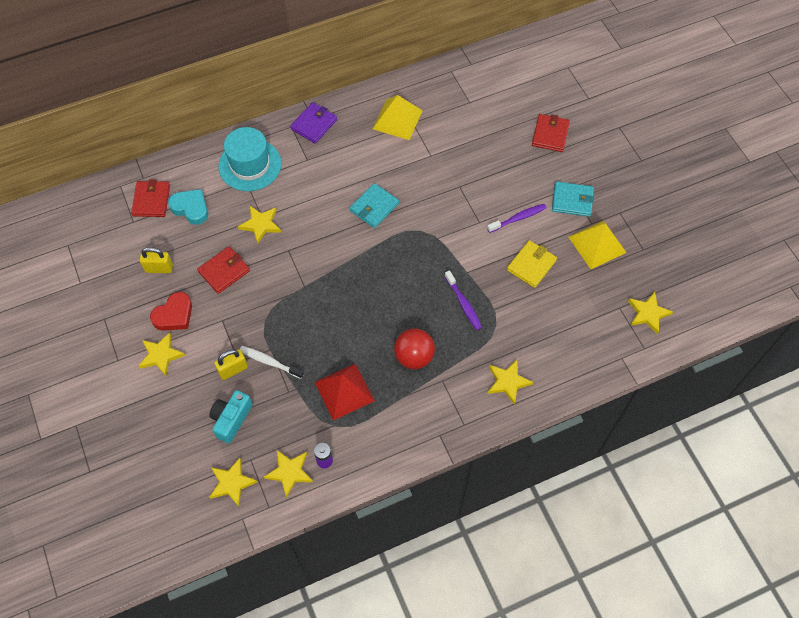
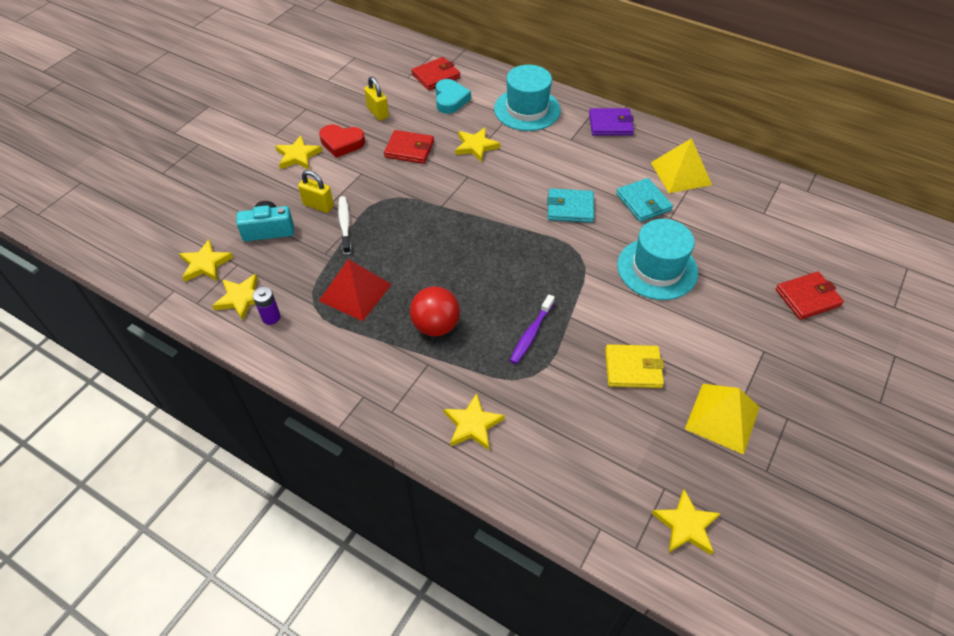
camera: 55 degrees right, 10 degrees down
(467, 195) = (657, 268): none -> turquoise hat
(518, 218) = (676, 325): purple toothbrush -> none
(572, 200) = (751, 362): turquoise wallet -> turquoise wallet (643, 202)

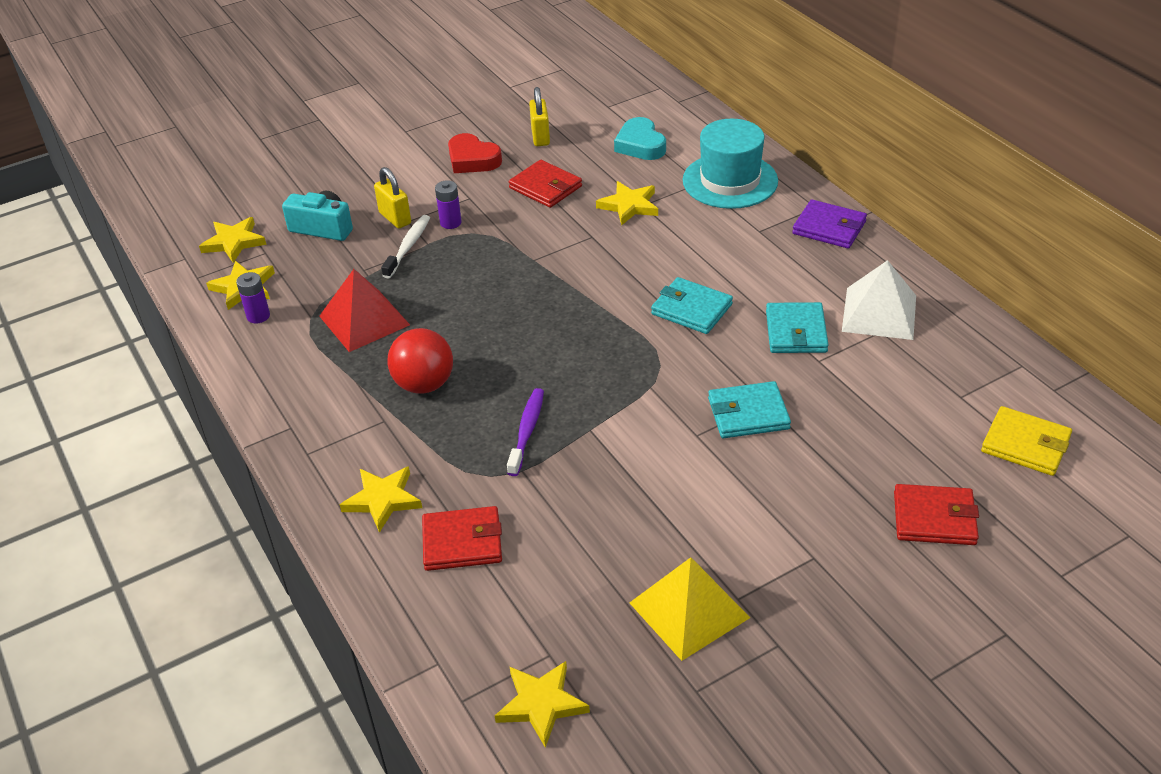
camera: 30 degrees right, 10 degrees down
(298, 156) = (413, 160): yellow star -> none
(362, 196) = (450, 222): none -> purple battery
(436, 76) = (644, 113): red wallet -> red wallet (462, 542)
(450, 100) = (640, 145): turquoise heart -> turquoise heart turned 135 degrees clockwise
(531, 334) = (527, 431): purple toothbrush -> purple toothbrush turned 135 degrees clockwise
(633, 368) = (620, 513): yellow wallet -> yellow wallet (1025, 444)
(657, 268) = (748, 414): turquoise hat -> turquoise wallet
(681, 173) = (879, 313): yellow pyramid -> white pyramid

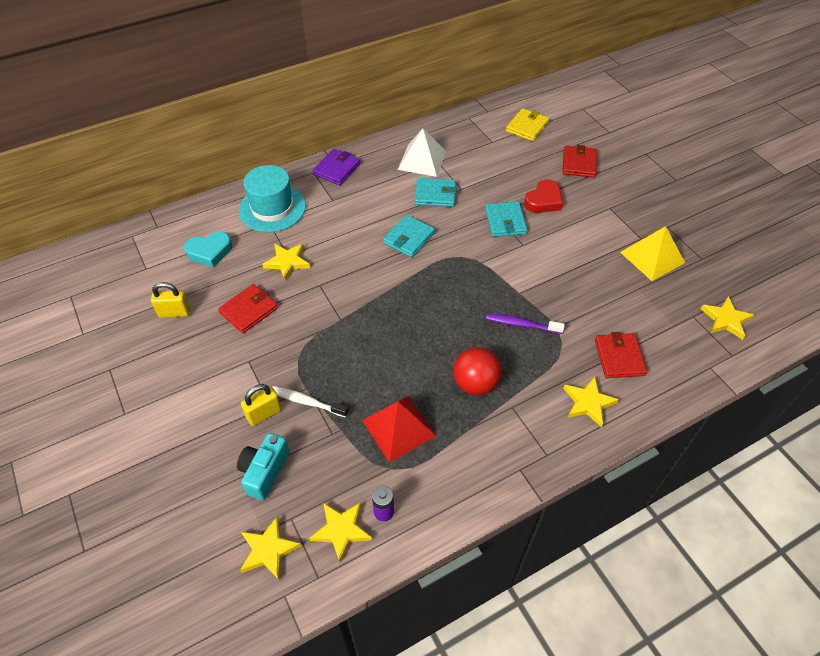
camera: 90 degrees left, 10 degrees up
(450, 222) = (280, 373): purple battery -> none
(472, 159) = (192, 359): red heart -> red heart (543, 201)

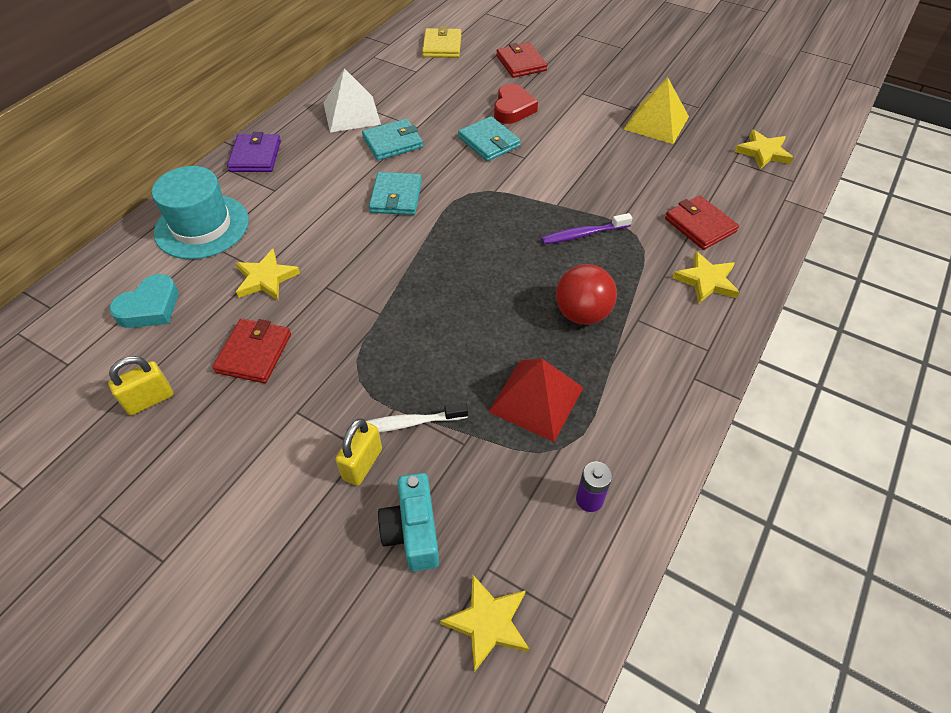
camera: 30 degrees left, 0 degrees up
(341, 530) = (557, 548): yellow star -> none

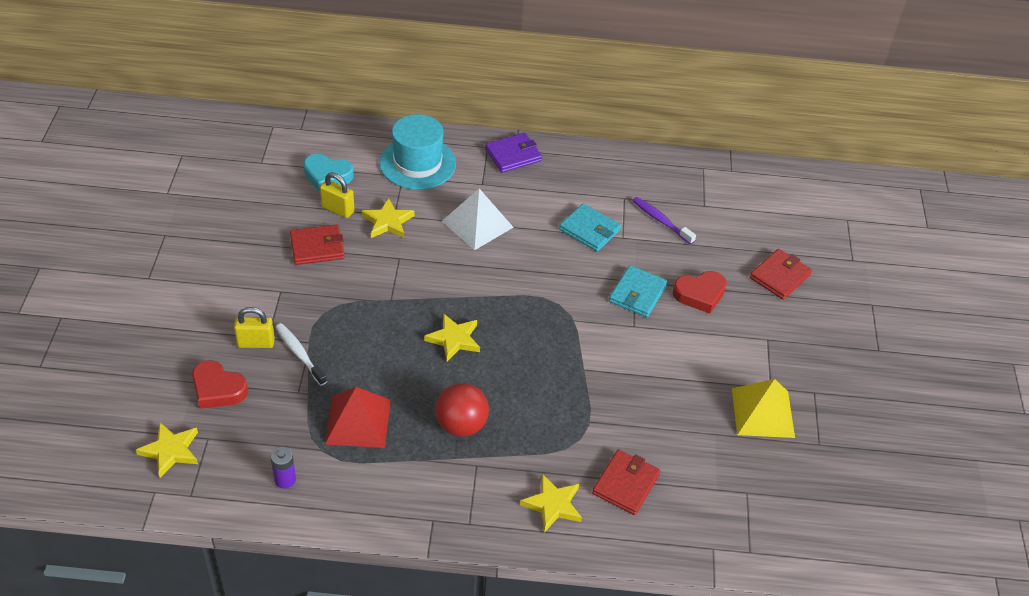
camera: 60 degrees right, 5 degrees down
(150, 400) = (254, 215): yellow padlock -> yellow padlock (338, 209)
(351, 113) = (609, 188): white pyramid -> white pyramid (477, 224)
(396, 196) = (523, 259): turquoise wallet -> none
(413, 531) = (218, 389): turquoise camera -> red heart
(442, 46) = (759, 208): yellow wallet -> none
(583, 234) = (557, 399): purple toothbrush -> purple toothbrush (661, 221)
(763, 152) = (779, 516): yellow star -> yellow star (454, 339)

